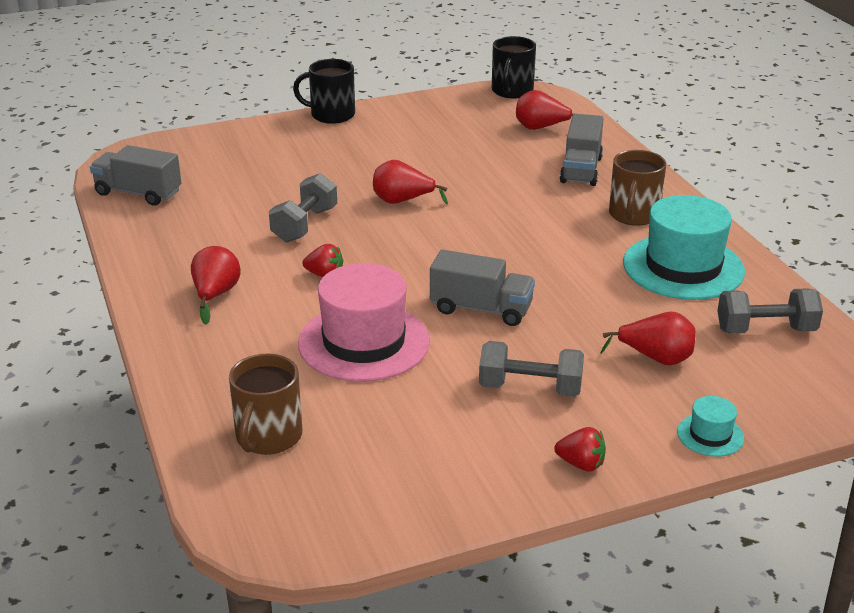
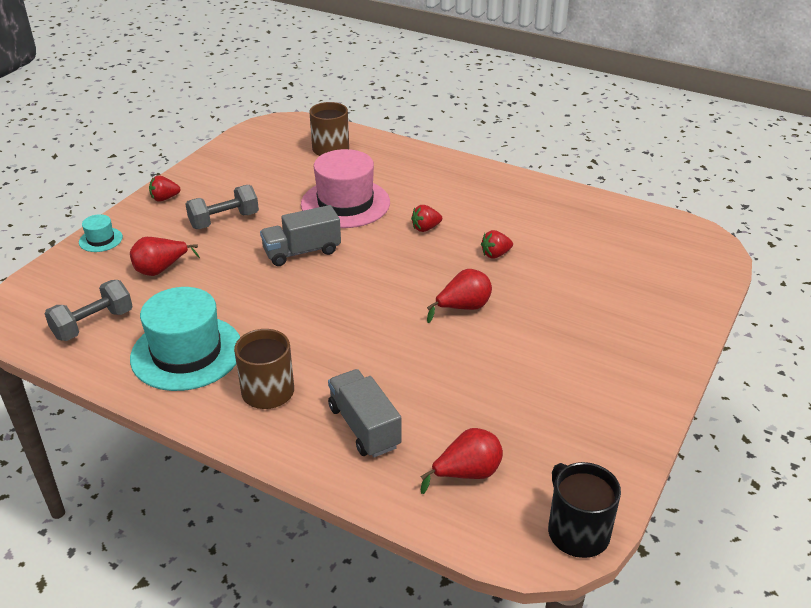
camera: 140 degrees right, 5 degrees up
(138, 193) = (638, 224): grey truck -> none
(215, 295) = (464, 190): red pear -> none
(304, 225) = (495, 254): grey dumbbell -> red strawberry
(331, 115) = (670, 374): black mug -> none

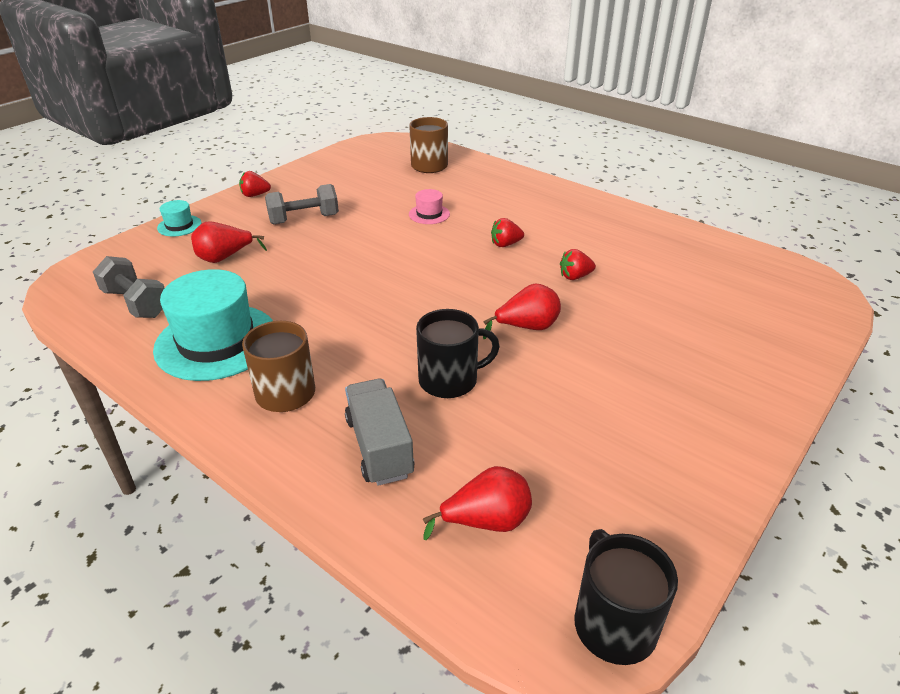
camera: 10 degrees right, 0 degrees up
(93, 324) = (136, 303): grey dumbbell -> grey dumbbell turned 75 degrees clockwise
(302, 251) = (371, 255): grey truck -> none
(345, 203) = (429, 214): pink hat -> pink hat, size x0.45
(408, 363) = (449, 380): none -> black mug

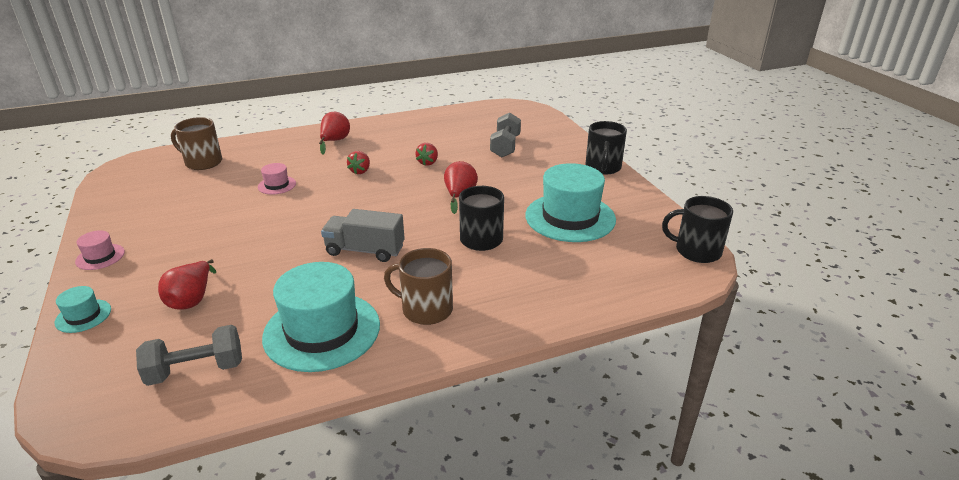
camera: 60 degrees left, 5 degrees down
(255, 195) = (100, 257): red strawberry -> pink hat
(304, 219) = (191, 241): grey dumbbell -> grey dumbbell (505, 146)
(379, 447) = (520, 284): grey truck -> grey truck (365, 250)
(486, 521) = (610, 265): red pear -> red pear (334, 141)
(571, 440) = (570, 217): none -> turquoise hat
(752, 428) = (603, 167): none -> black mug

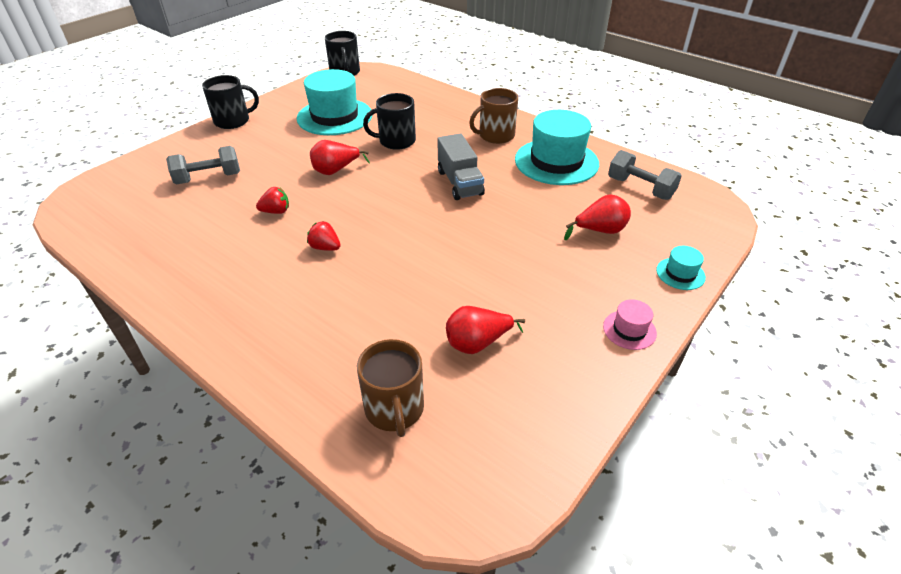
camera: 120 degrees left, 10 degrees up
(277, 185) = (400, 293): pink hat -> none
(334, 141) = (253, 309): red pear -> red pear (477, 343)
(360, 171) = (325, 247): red strawberry -> red strawberry turned 135 degrees counterclockwise
(426, 309) = (495, 135): brown mug -> brown mug turned 75 degrees clockwise

